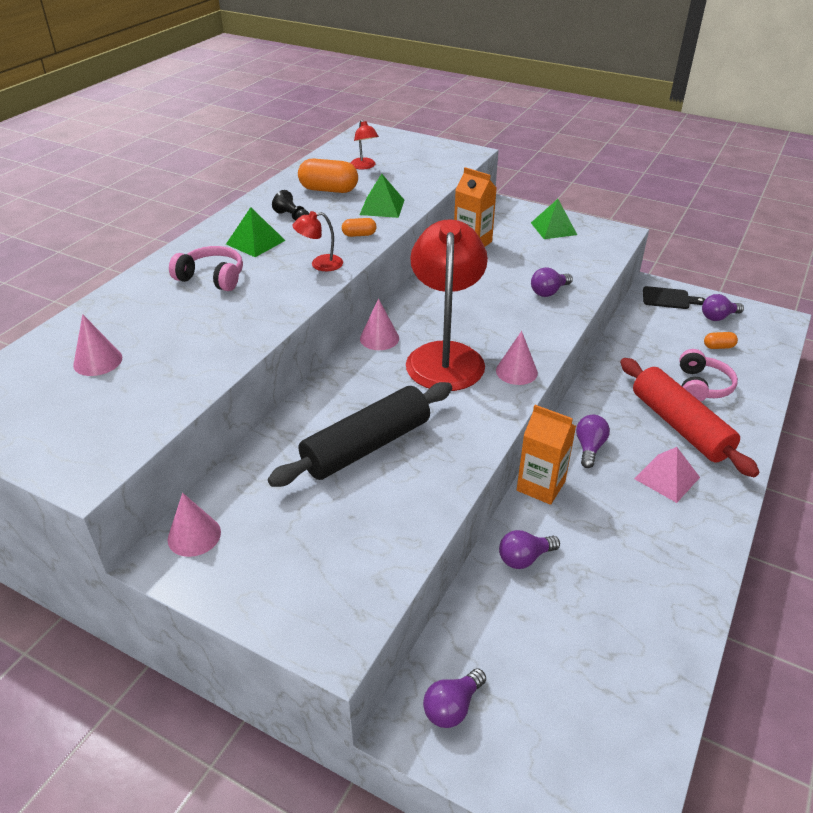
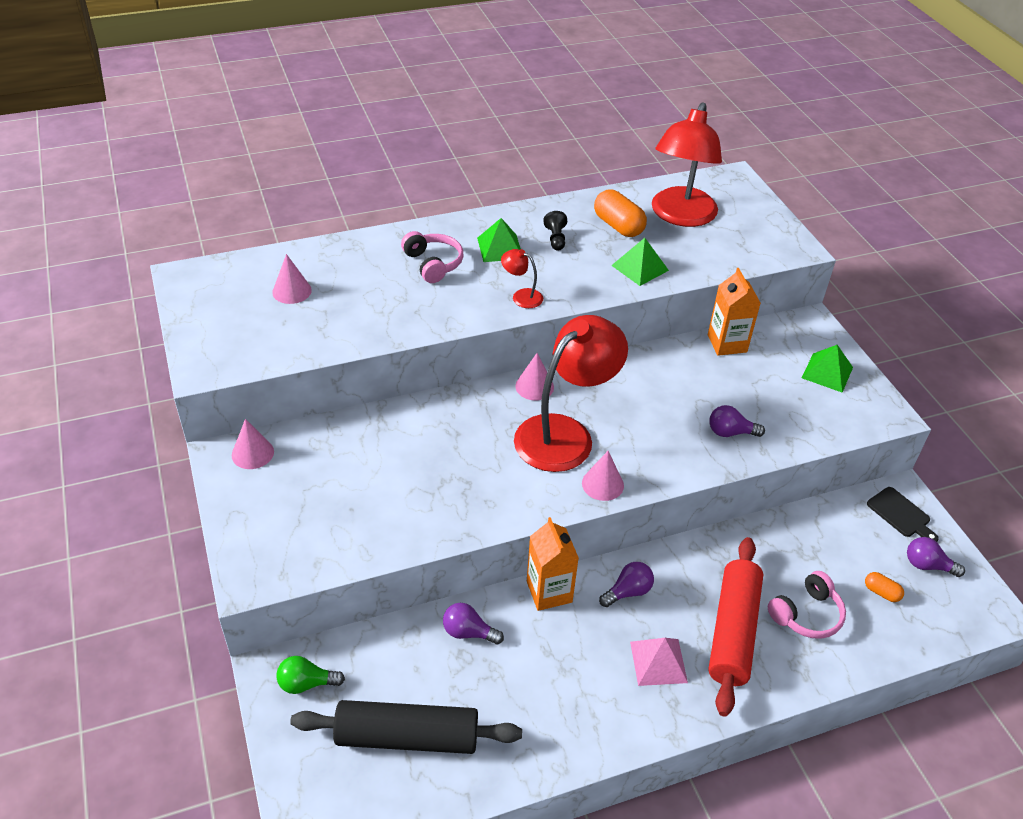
camera: 40 degrees right, 5 degrees up
(359, 235) = (585, 285): orange capsule -> none
(364, 166) = (680, 216): red lamp -> red lamp, size x2.42
(366, 446) = (420, 466): black rolling pin -> black rolling pin (407, 737)
(452, 707) = (306, 683): purple light bulb -> green light bulb

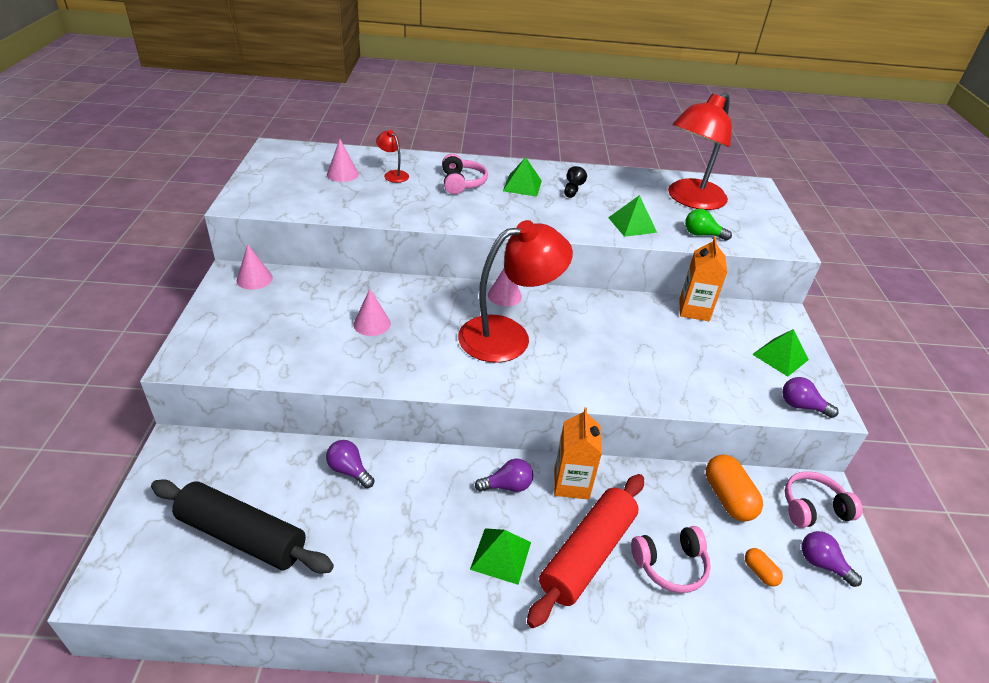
camera: 20 degrees right, 5 degrees down
(306, 683) = (195, 464): green light bulb -> green light bulb (702, 235)
(521, 296) = (517, 219): red lamp -> red lamp (393, 174)
(549, 592) = (437, 462): orange carton -> orange carton (571, 483)
(602, 484) = (517, 382): pink cone -> pink cone (372, 324)
(618, 226) = (631, 194): orange capsule -> orange capsule (728, 498)
(658, 662) = (501, 555): pink pyramid -> green pyramid
(730, 432) = (659, 377): purple light bulb -> purple light bulb (801, 406)
(901, 514) = (813, 508): black cutting board -> pink headphones

